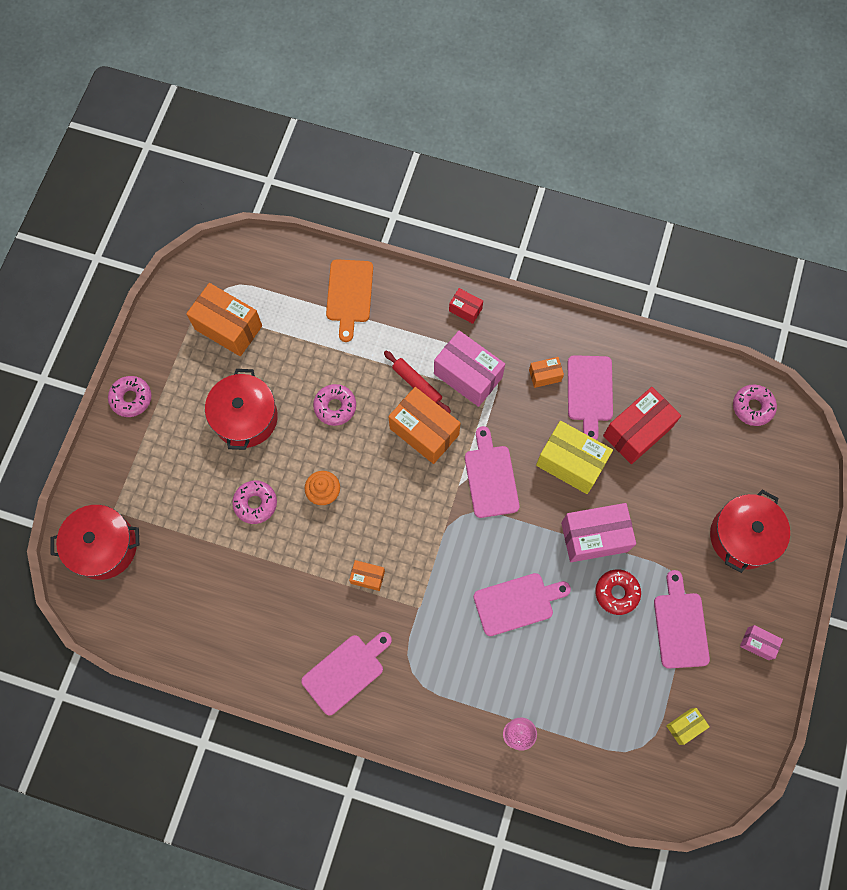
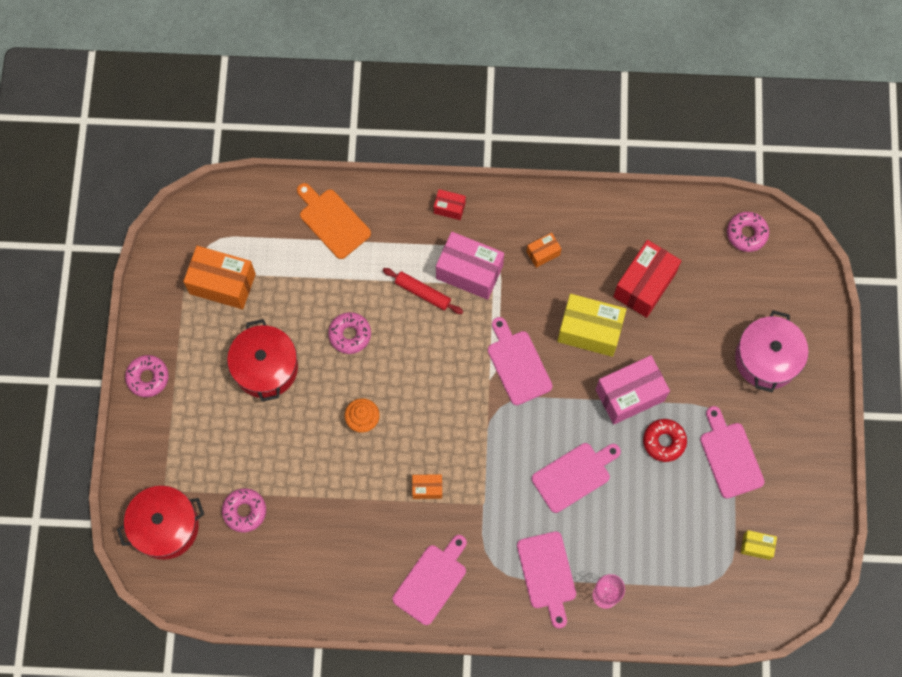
camera: 15 degrees left, 0 degrees up
(255, 503) = (300, 447): pink donut -> pink donut (244, 511)
(349, 295) = (332, 221): orange cutting board -> orange cutting board turned 150 degrees clockwise
(424, 431) = (442, 337): orange box -> none
(590, 392) = (590, 258): pink cutting board -> pink cutting board (547, 574)
(685, 726) = (756, 546): yellow box -> yellow box turned 60 degrees clockwise
(742, 536) = (767, 358): red pot -> pink pot
(757, 643) = (804, 454): pink box -> none

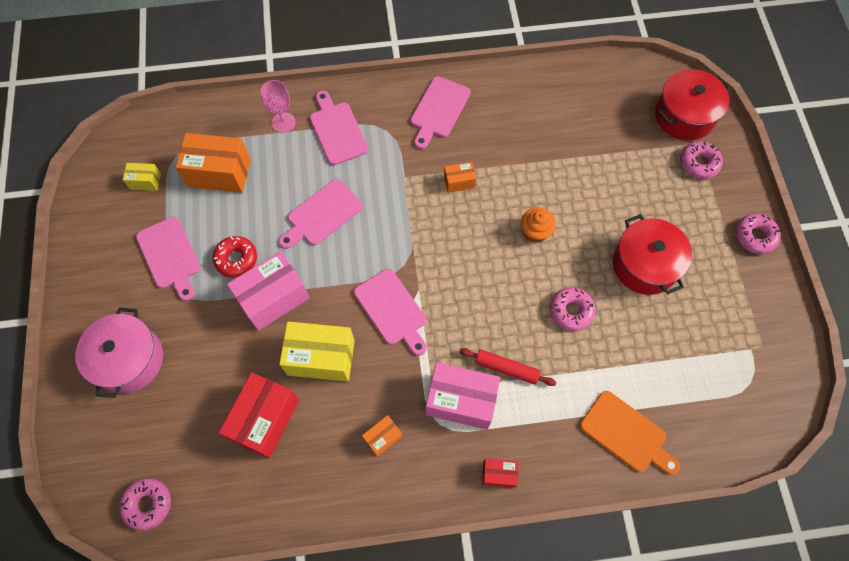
camera: 170 degrees right, 5 degrees down
(222, 284) = (719, 342): orange box -> orange box (219, 173)
(244, 511) = (619, 138): pink donut -> pink donut (698, 163)

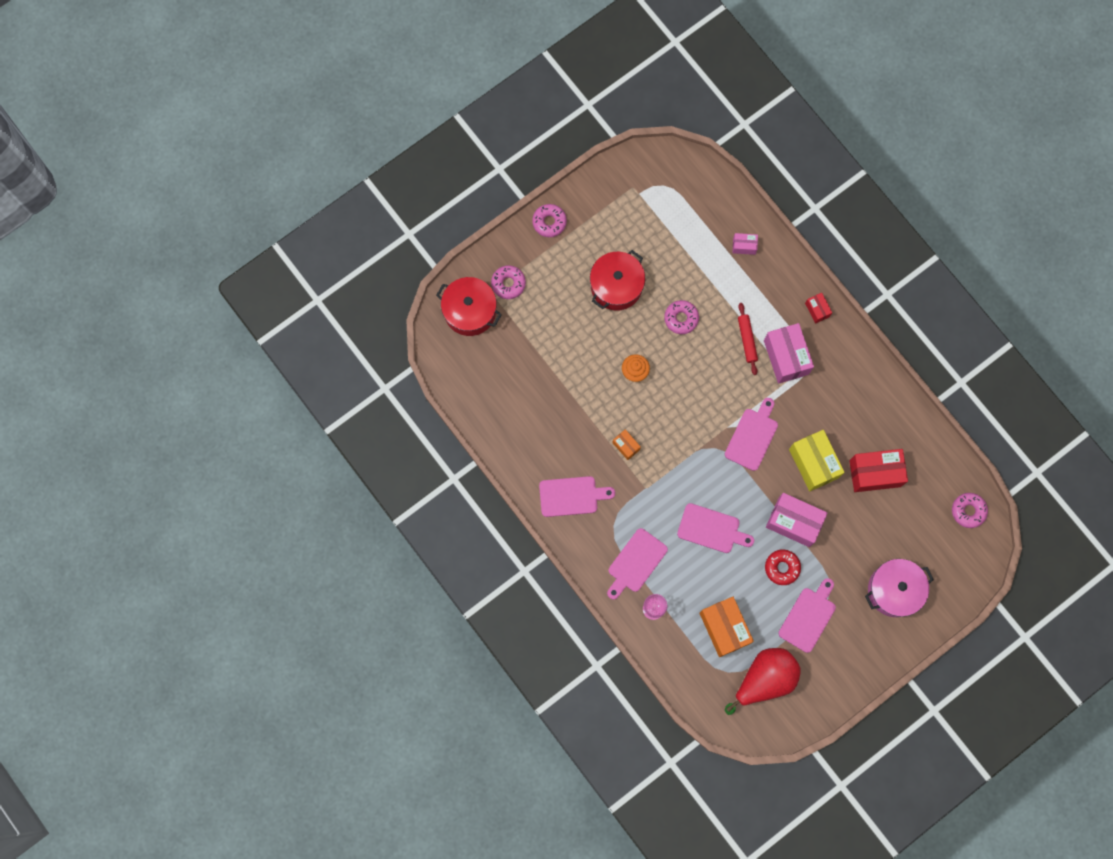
camera: 120 degrees left, 10 degrees up
(145, 181) = (764, 679): yellow box -> red pear
(382, 437) = (839, 392): orange box -> none
(626, 433) = (744, 246): orange cutting board -> pink box

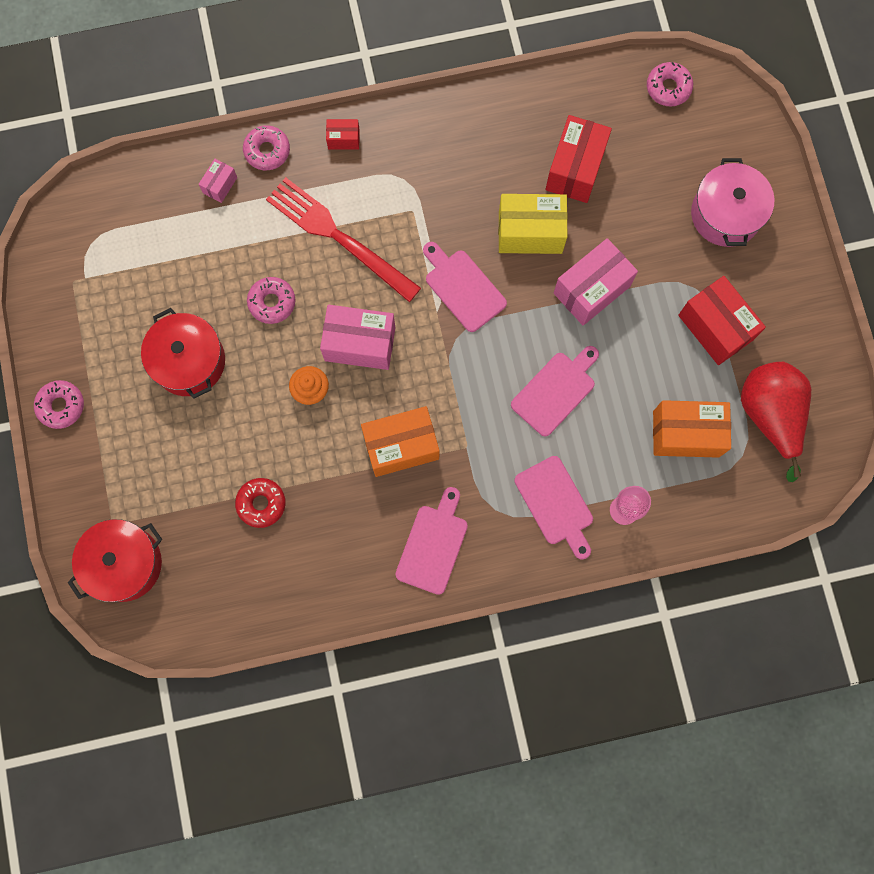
camera: 65 degrees left, 0 degrees up
(508, 283) = (114, 496): pink donut -> pink donut (267, 151)
(626, 446) = (401, 446): orange box -> orange box, size x2.01
(747, 340) = (339, 237): red rolling pin -> red fork
(782, 568) = (641, 330): red donut -> red donut (261, 503)
(786, 357) = (384, 202): pink box -> pink box (360, 344)
(808, 617) = (715, 327): pink cutting board -> red box

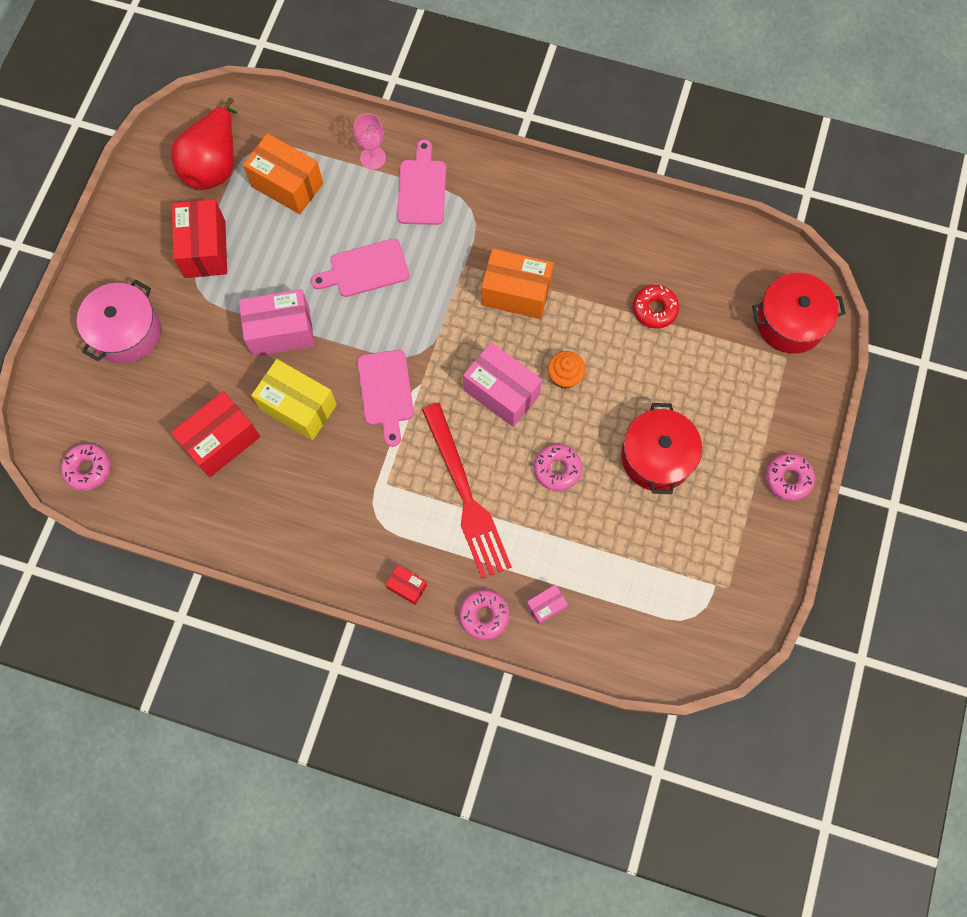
camera: 150 degrees left, 5 degrees down
(433, 545) = (535, 209): pink cutting board -> none

